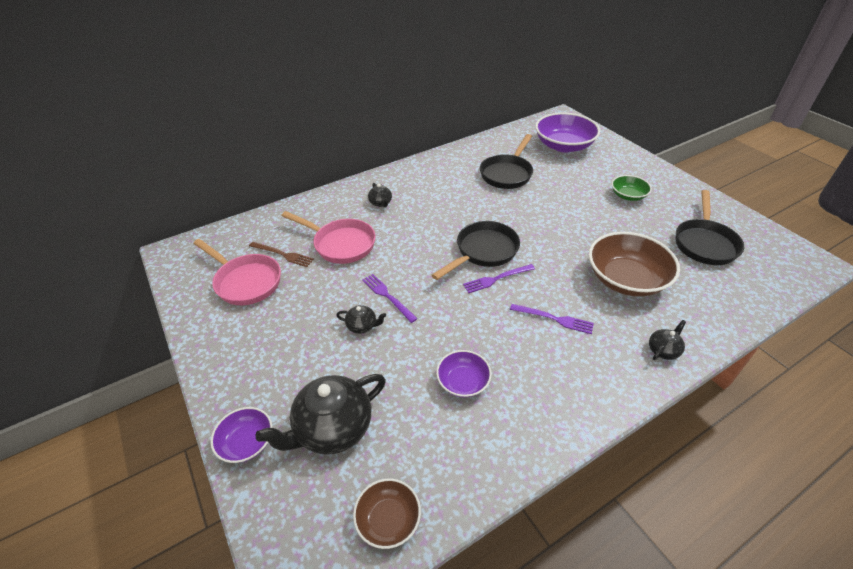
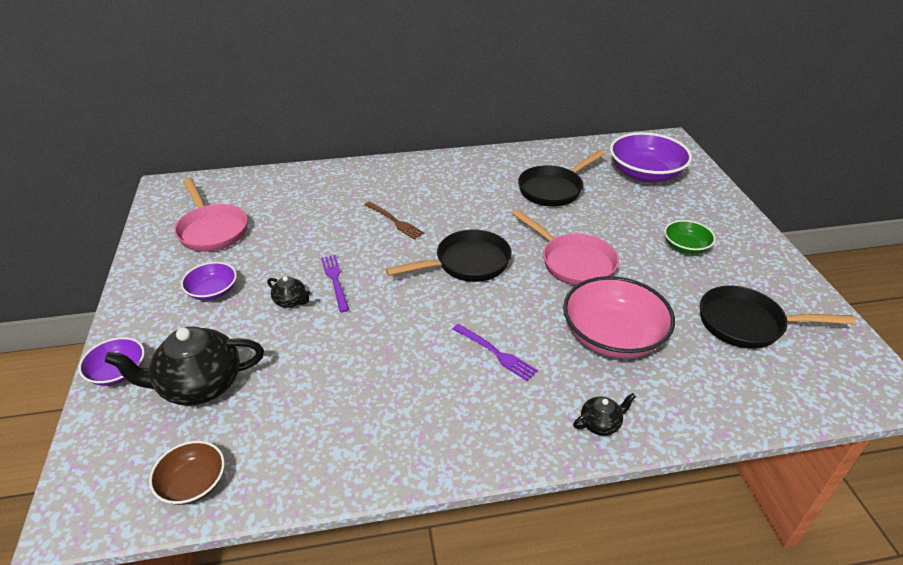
camera: 20 degrees right, 5 degrees down
(283, 254) = (262, 214): brown fork -> brown fork (394, 221)
(341, 244) = (324, 218): pink pan -> pink pan (573, 262)
(381, 203) = (392, 188): black teapot -> none
(463, 382) = (352, 384): purple bowl -> purple bowl (213, 291)
(496, 279) = (461, 295): purple fork -> none
(626, 279) = (613, 336): brown bowl -> pink bowl
(704, 243) = (747, 324): black pan -> black pan turned 60 degrees clockwise

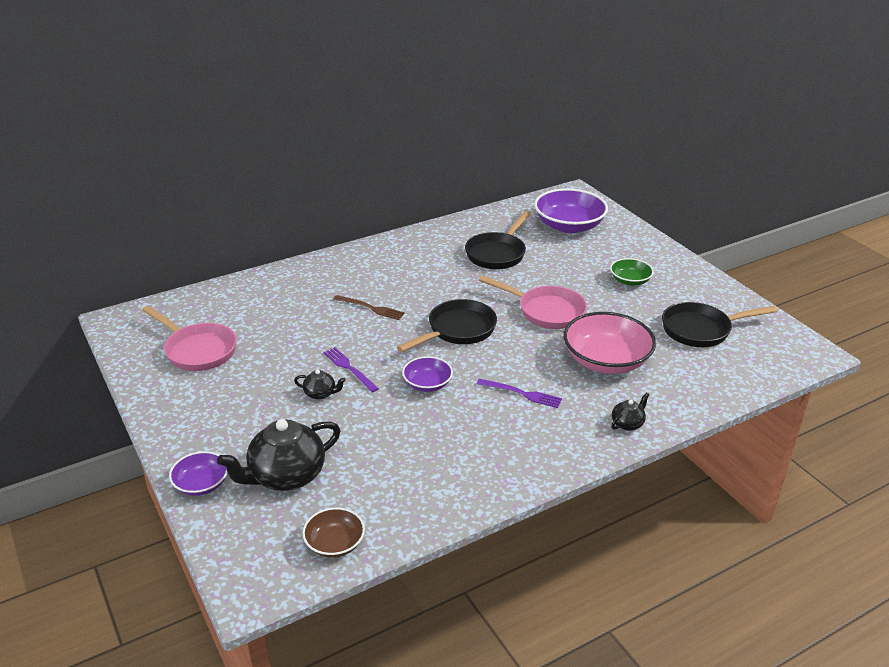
camera: 20 degrees left, 5 degrees down
(213, 291) = (240, 401): purple bowl -> purple bowl (427, 384)

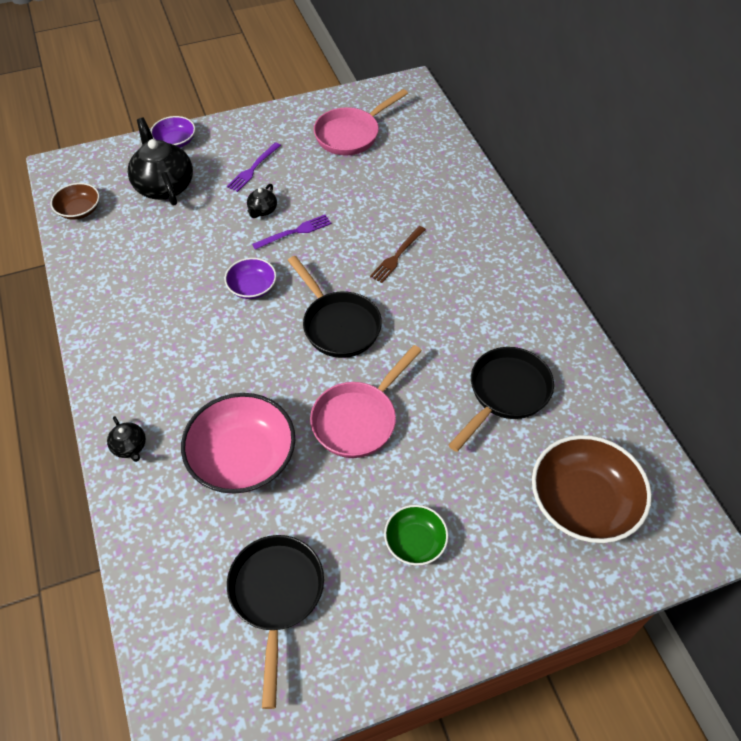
camera: 100 degrees right, 20 degrees up
(497, 253) = (505, 393): black pan -> black pan turned 90 degrees clockwise
(522, 394) = (211, 362): purple fork -> purple fork (253, 168)
(569, 226) = (583, 502): purple bowl -> brown bowl

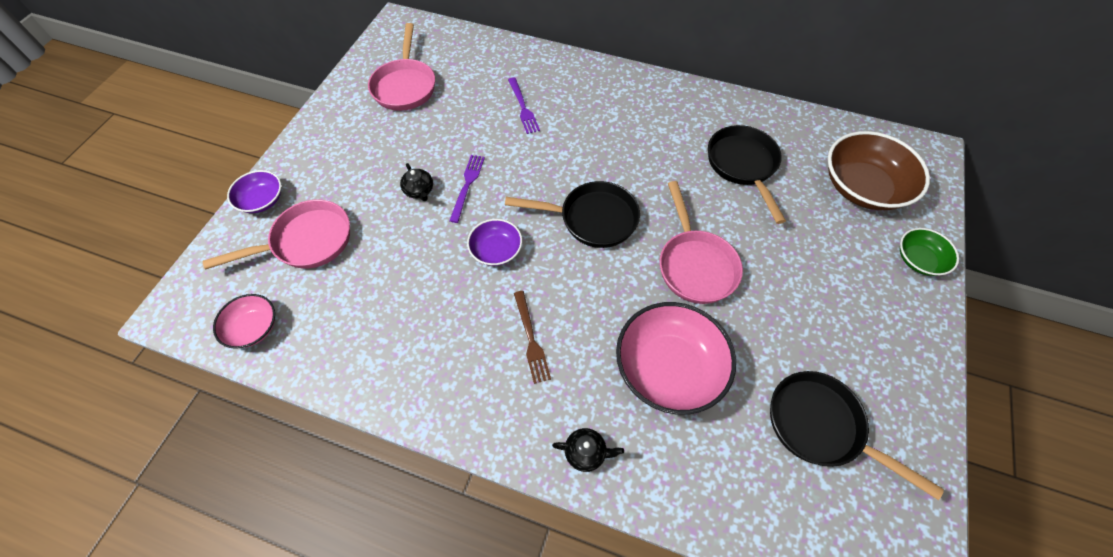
camera: 50 degrees left, 5 degrees up
(79, 210) = (253, 328): brown bowl -> pink bowl
(164, 186) = (306, 242): black teapot -> pink pan
(253, 168) = (364, 168): purple fork -> purple fork (523, 107)
(397, 256) = (560, 141): brown fork -> brown fork (531, 339)
(415, 542) = (831, 301): green bowl -> green bowl (919, 260)

